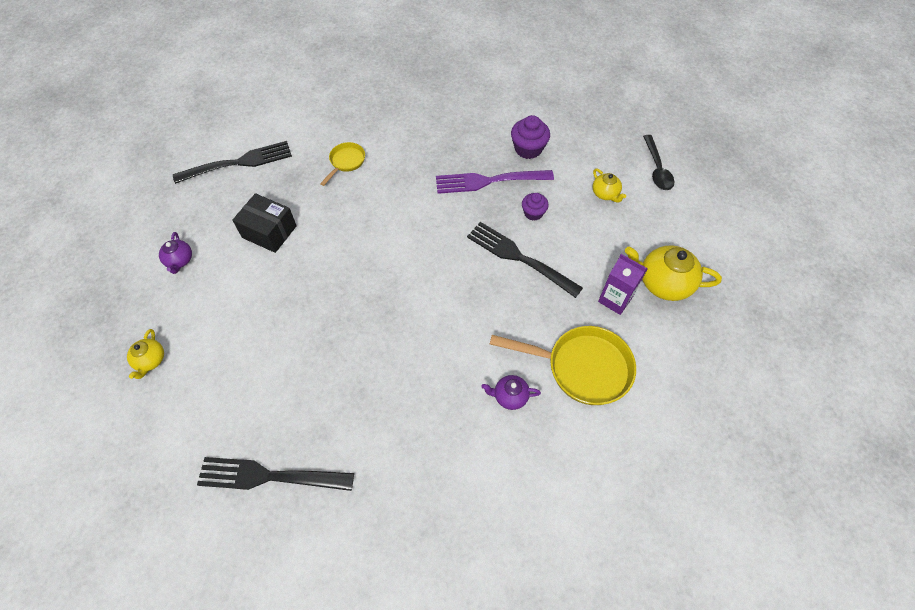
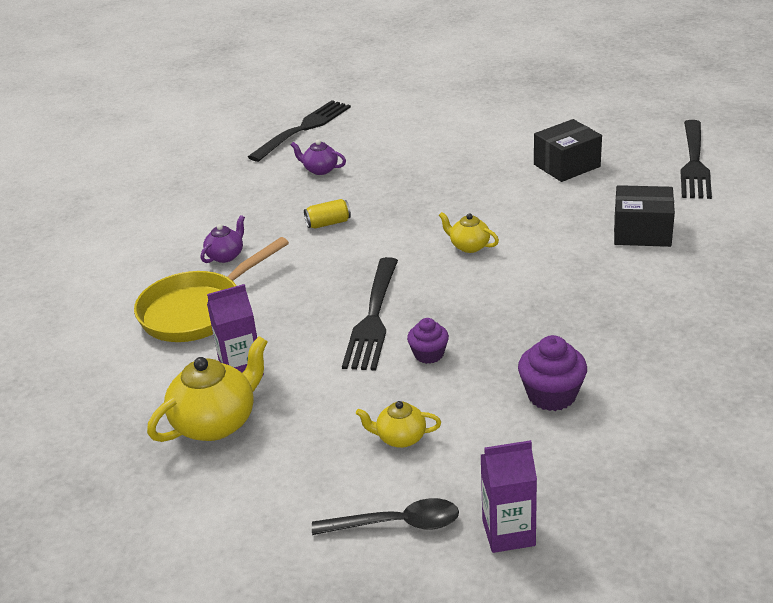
camera: 125 degrees right, 25 degrees down
(150, 360) = (466, 94): yellow teapot -> yellow teapot (469, 246)
(180, 261) = (569, 116): purple teapot -> purple teapot (320, 170)
(346, 162) = (642, 232): yellow pan -> black box
(426, 349) = (328, 223): none -> yellow can
(489, 181) = (517, 335): purple fork -> none
(519, 257) = (373, 318): black fork -> black fork turned 120 degrees clockwise
(627, 130) = (508, 533): none -> purple carton
(657, 169) = (396, 524): black spoon -> black spoon turned 150 degrees clockwise

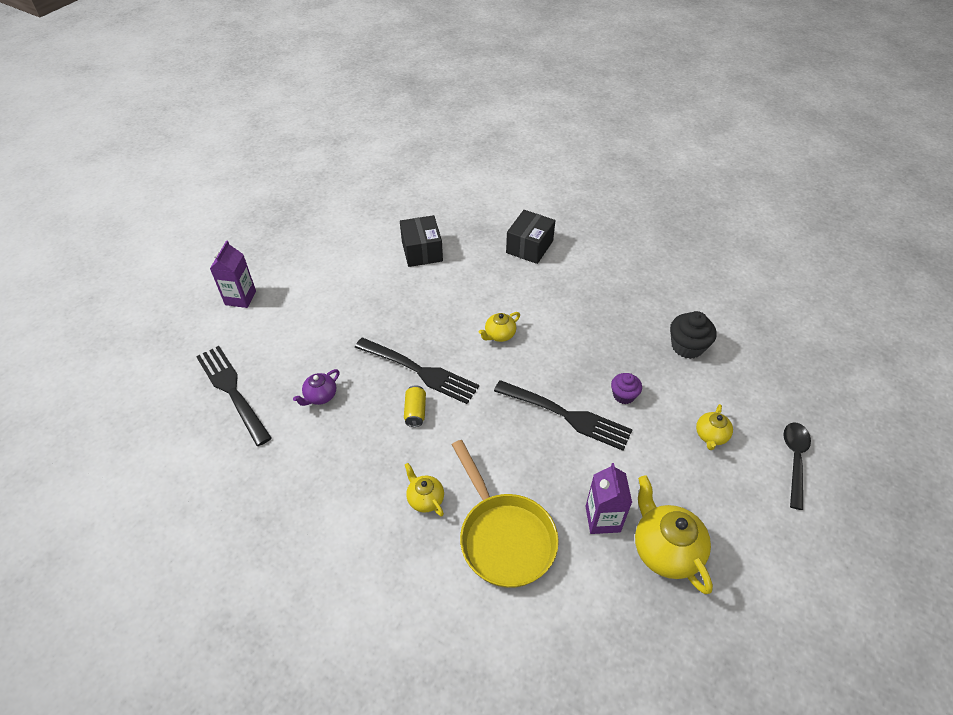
camera: 75 degrees left, 15 degrees up
(226, 256) = (425, 499): purple teapot -> yellow teapot
(508, 533) = (809, 406): purple carton -> purple carton (240, 298)
(551, 395) = (687, 346): purple cupcake -> black cupcake
(694, 163) = (460, 195): black fork -> black fork (420, 371)

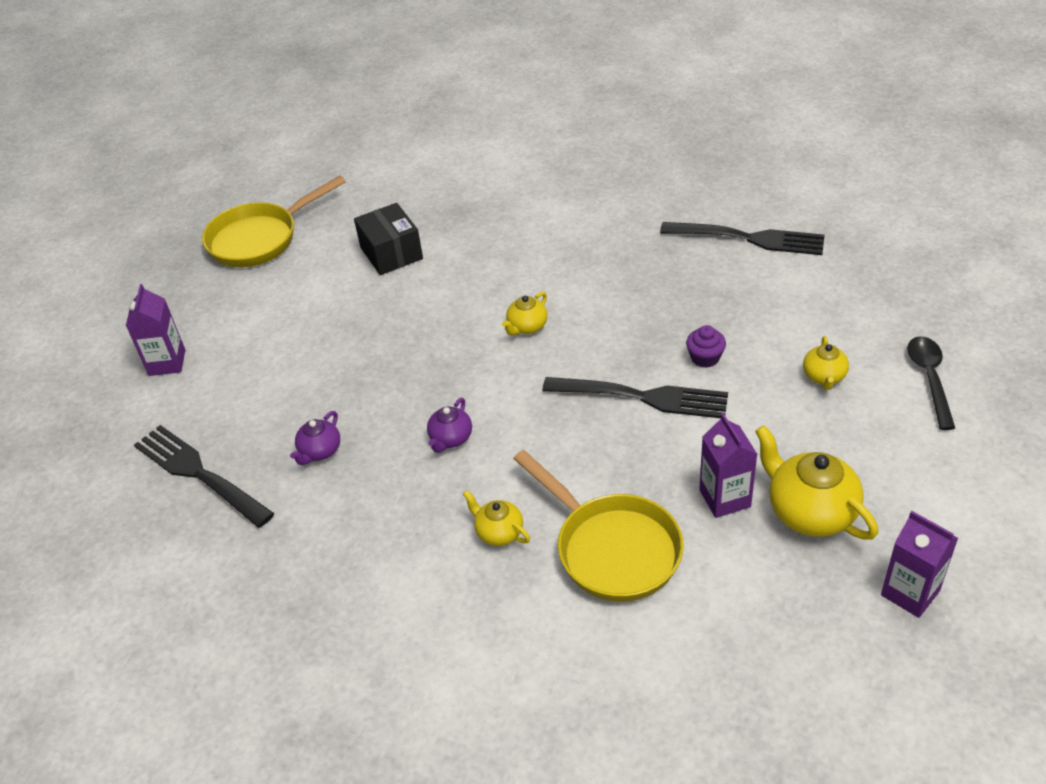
camera: 10 degrees left, 5 degrees down
(335, 218) = (260, 239): none -> yellow pan
(415, 411) = (450, 439): yellow can -> purple teapot
(420, 371) = (439, 392): black fork -> black fork (749, 239)
(529, 247) = (529, 217): black box -> none
(687, 346) = (764, 286): black cupcake -> none
(724, 645) = (910, 593): none -> purple carton

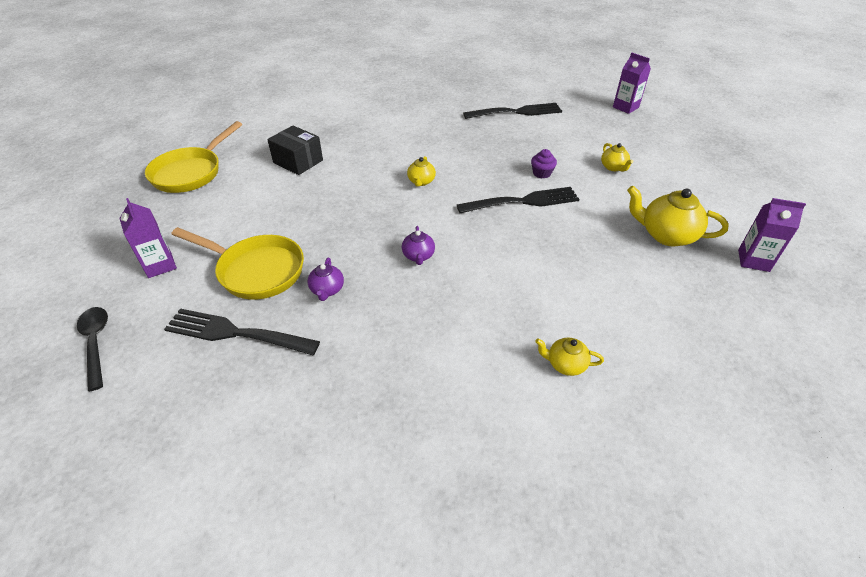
camera: 30 degrees left, 0 degrees up
(499, 532) = (494, 302): yellow teapot -> yellow teapot (565, 364)
(612, 548) = (573, 289): yellow pan -> yellow pan (256, 270)
(725, 498) = (615, 242): purple carton -> purple carton (625, 107)
(929, 379) = (666, 156): black spoon -> black spoon (96, 343)

